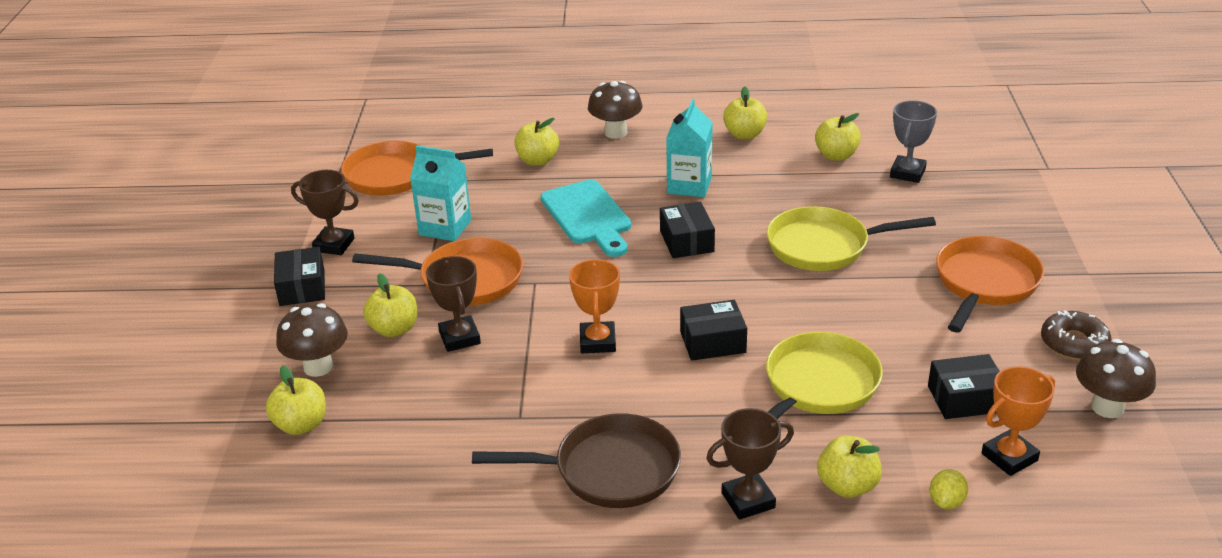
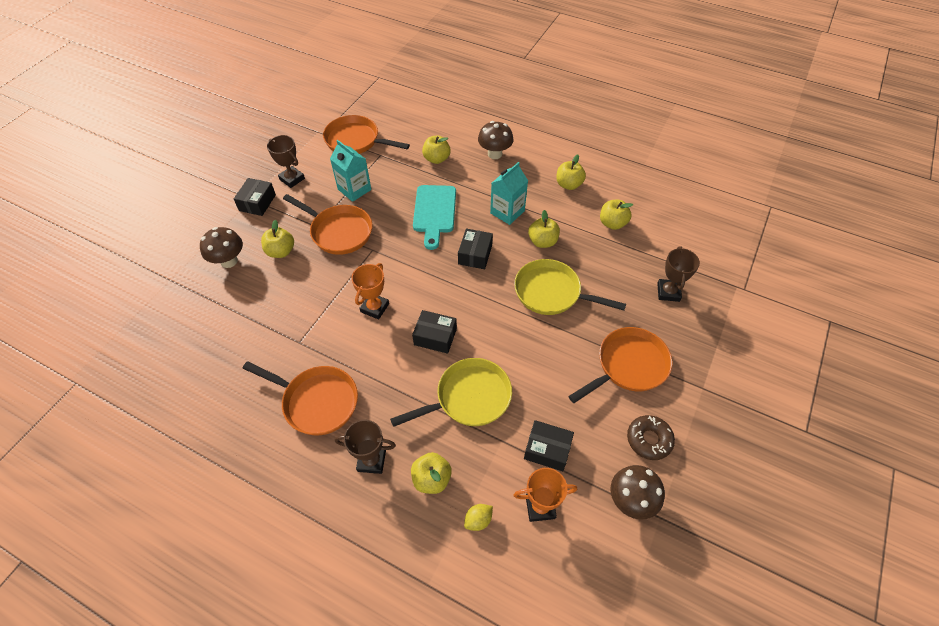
camera: 25 degrees right, 20 degrees up
(301, 425) = (195, 296): yellow apple -> yellow apple (542, 241)
(459, 338) = (308, 272): brown trophy -> brown trophy (668, 292)
(609, 470) = (317, 402): brown pan -> orange pan
(907, 173) = (647, 255): grey trophy -> none

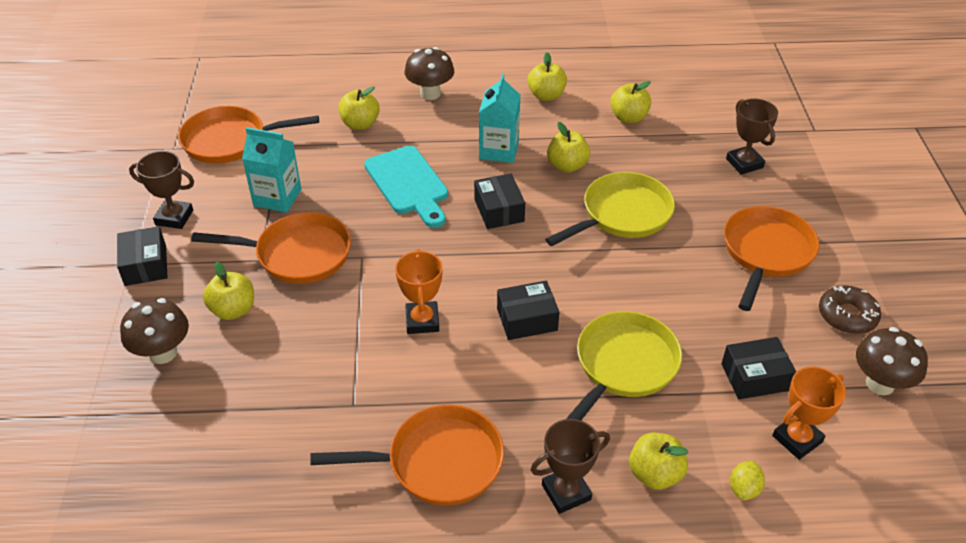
camera: 30 degrees left, 10 degrees down
(551, 292) = (622, 214): yellow pan -> yellow pan turned 150 degrees clockwise

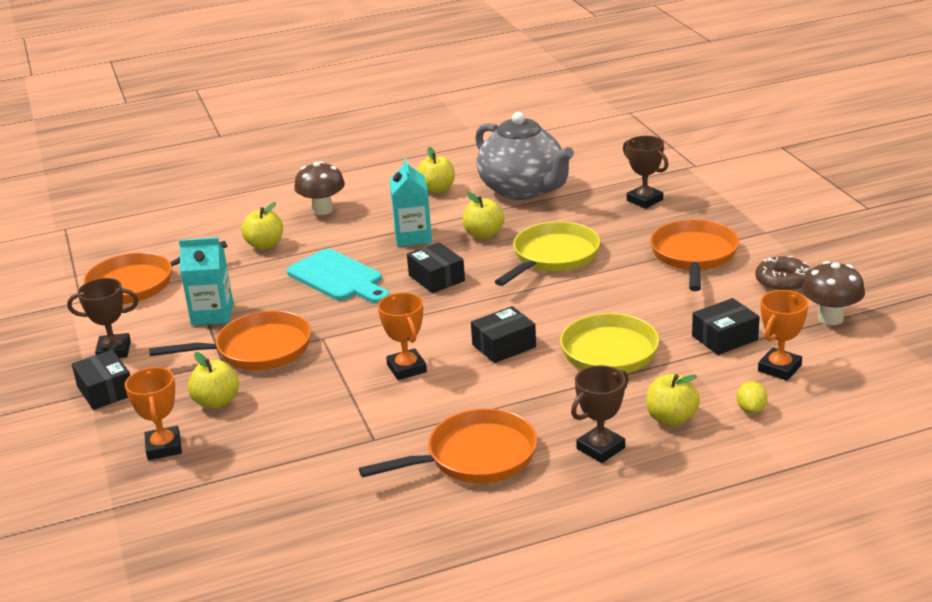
camera: 15 degrees left, 15 degrees down
(163, 353) = (164, 447): brown mushroom -> orange trophy
(628, 118) = (523, 190): yellow apple -> grey teapot

